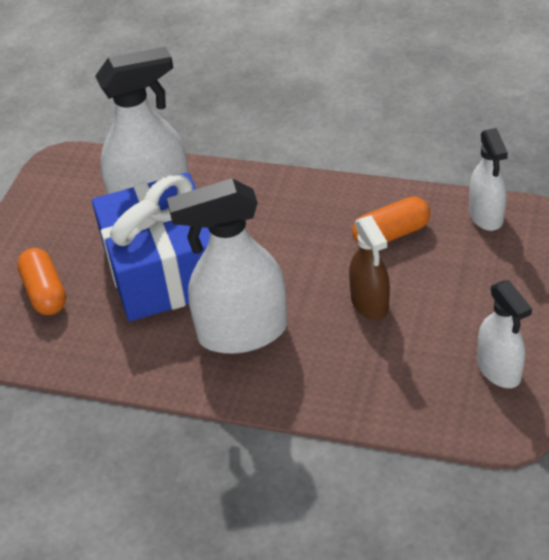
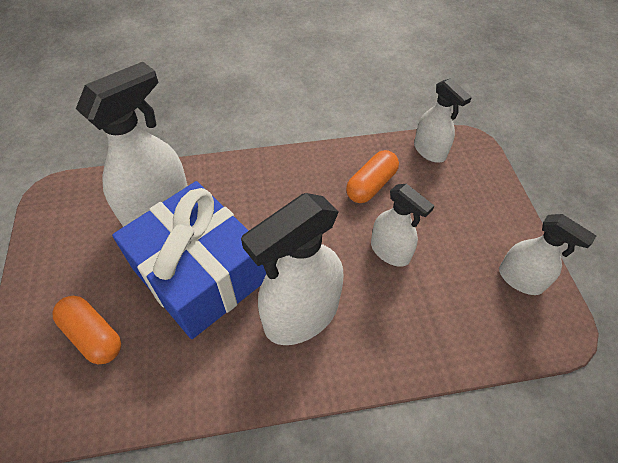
camera: 30 degrees left, 10 degrees up
(370, 303) = (390, 251): brown spray bottle -> white spray bottle

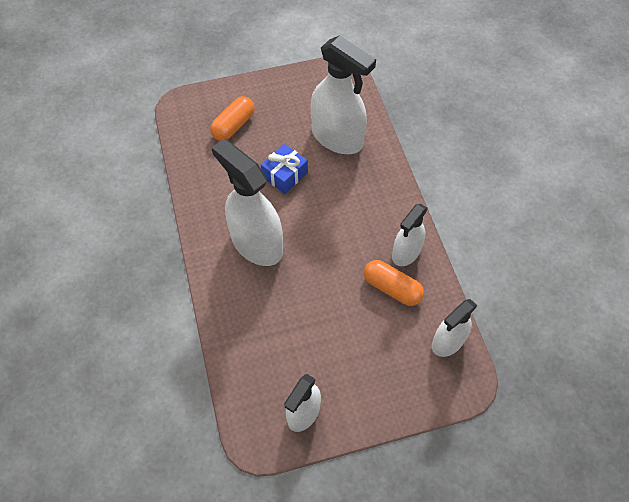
camera: 85 degrees right, 5 degrees up
(200, 274) = (285, 175): blue gift -> blue gift, size x0.45
(390, 251) = (320, 305): white spray bottle -> white spray bottle (406, 253)

